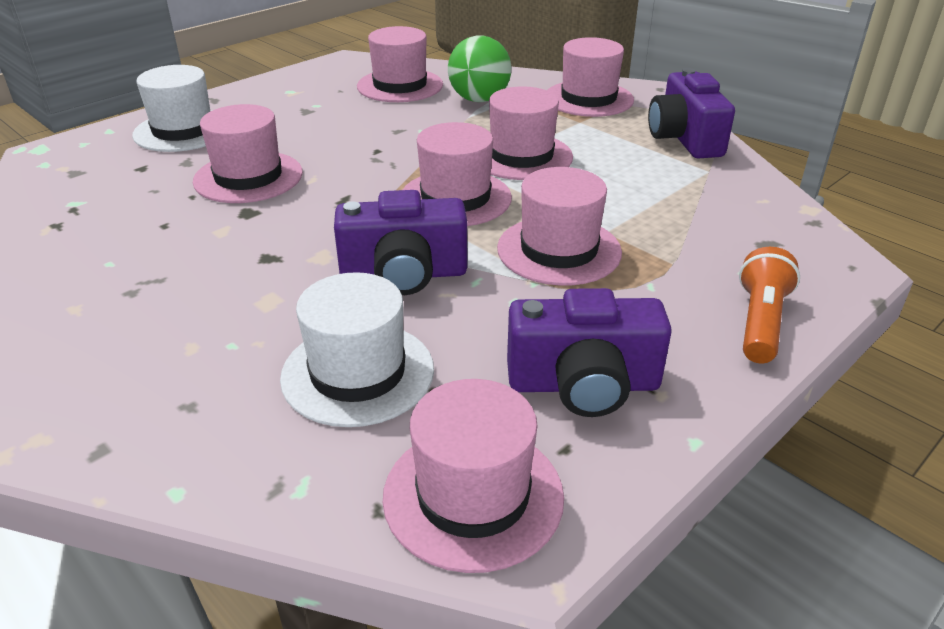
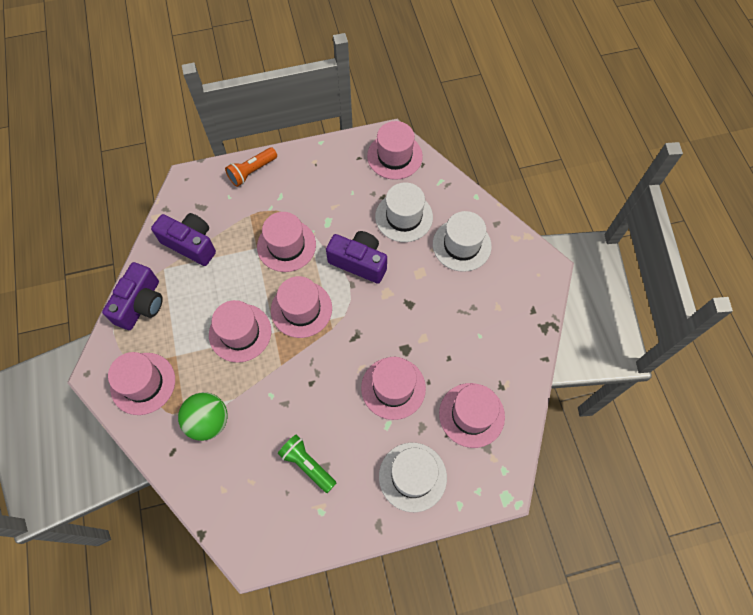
camera: 150 degrees left, 30 degrees up
(187, 374) = (461, 245): none -> white hat
(330, 107) = (307, 465): none -> green flashlight
(400, 85) = (243, 476): pink hat -> pink hat (471, 415)
(583, 384) = (334, 176): purple camera -> purple camera (191, 244)

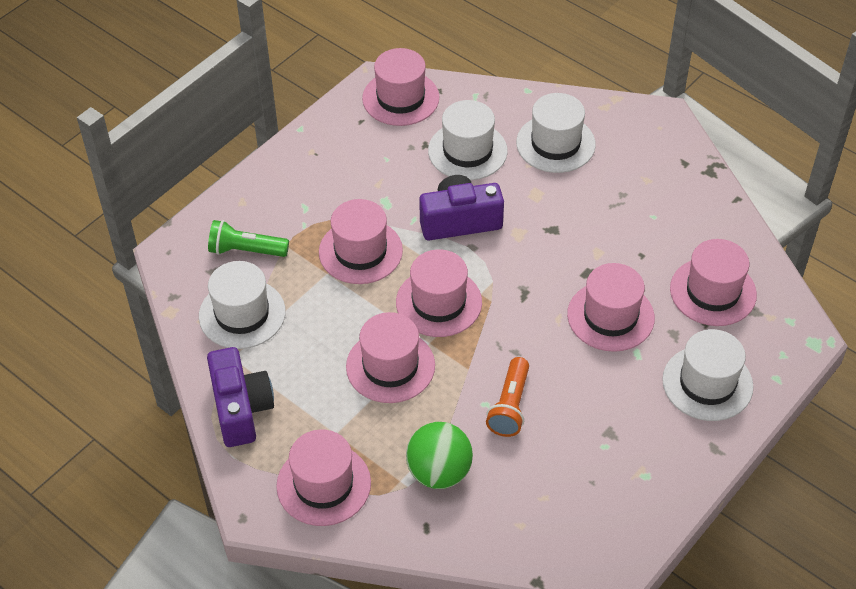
camera: 35 degrees left, 15 degrees down
(191, 244) = (242, 314): purple camera -> white hat
(252, 171) = (245, 201): orange flashlight -> orange flashlight (510, 406)
(307, 465) = (589, 442): green flashlight -> green flashlight (246, 250)

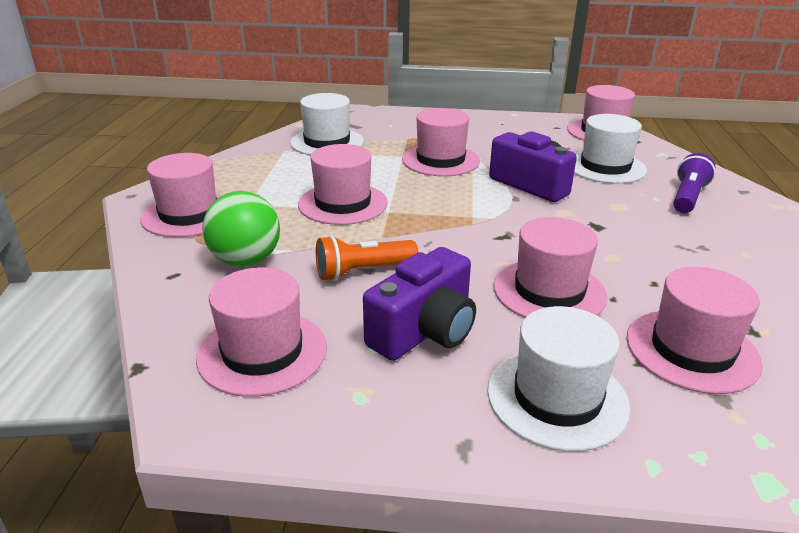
camera: 55 degrees right, 20 degrees down
(241, 408) = (239, 165): purple camera -> purple camera (424, 331)
(246, 250) = (384, 128): green flashlight -> none
(438, 302) = (436, 202): pink hat -> pink hat (262, 352)
(555, 143) = (687, 197): white hat -> purple flashlight

